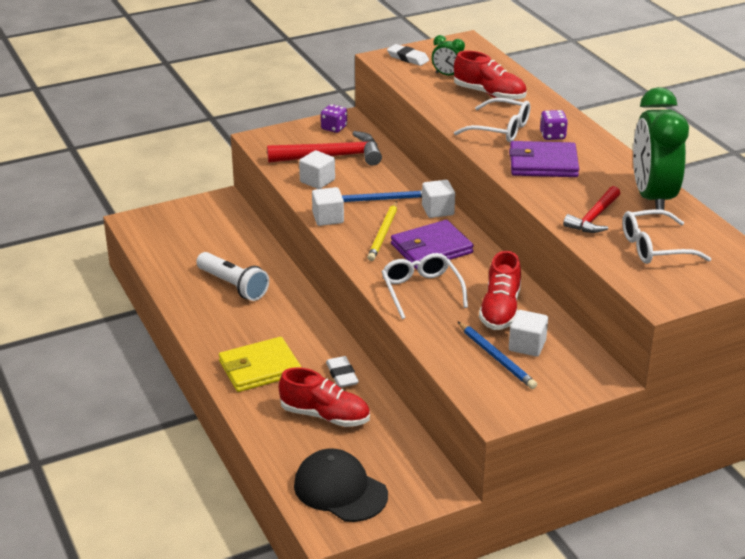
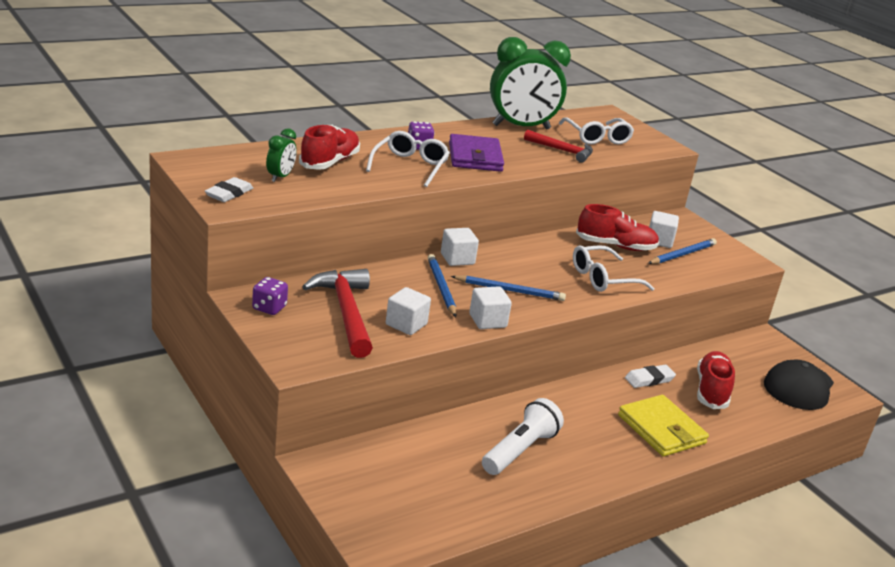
camera: 100 degrees left, 5 degrees down
(383, 233) = (509, 290): yellow pencil -> blue pencil
(431, 248) = (530, 268): purple wallet -> none

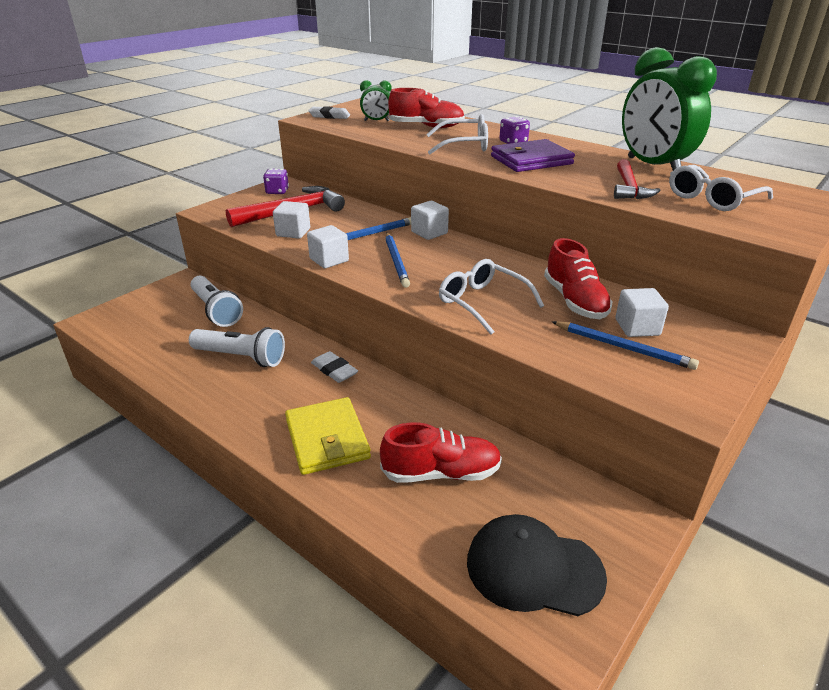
camera: 75 degrees right, 5 degrees up
(412, 450) = (216, 310): none -> white flashlight
(649, 379) = (423, 419): white eraser -> white eraser (334, 370)
(661, 429) = (327, 439): yellow wallet -> yellow wallet turned 60 degrees counterclockwise

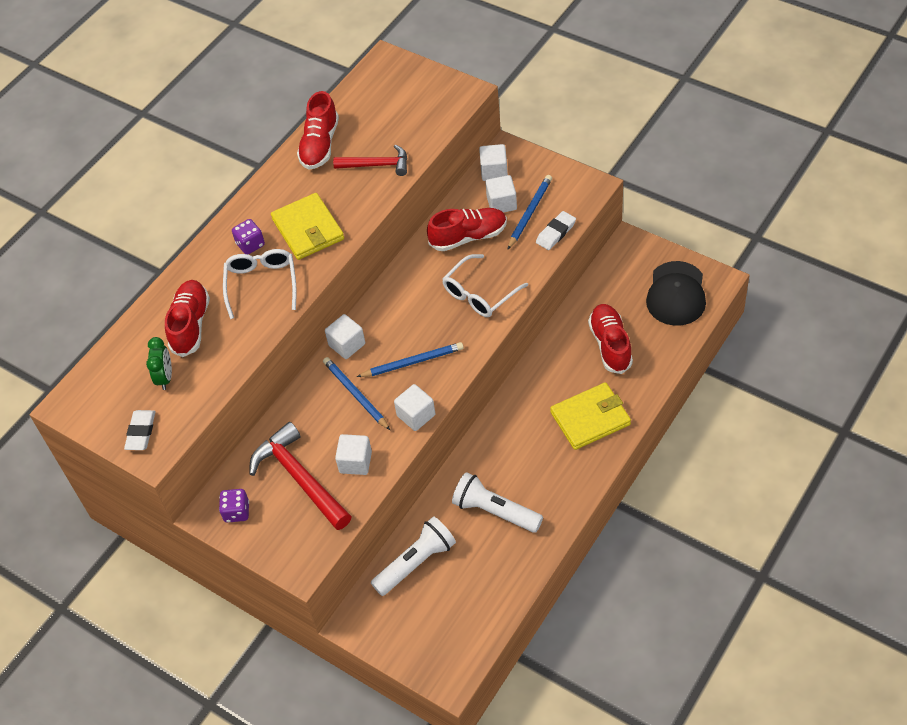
camera: 90 degrees left, 20 degrees up
(241, 357) = (495, 511): white flashlight -> white flashlight turned 75 degrees counterclockwise
(334, 370) = (504, 433): white eraser -> white eraser (556, 233)
(531, 160) = (308, 229): purple wallet -> yellow wallet
(653, 166) = (320, 145): green clock -> red shoe
(696, 326) = (494, 171): none -> white cube
(712, 198) = (396, 118): white glasses -> none

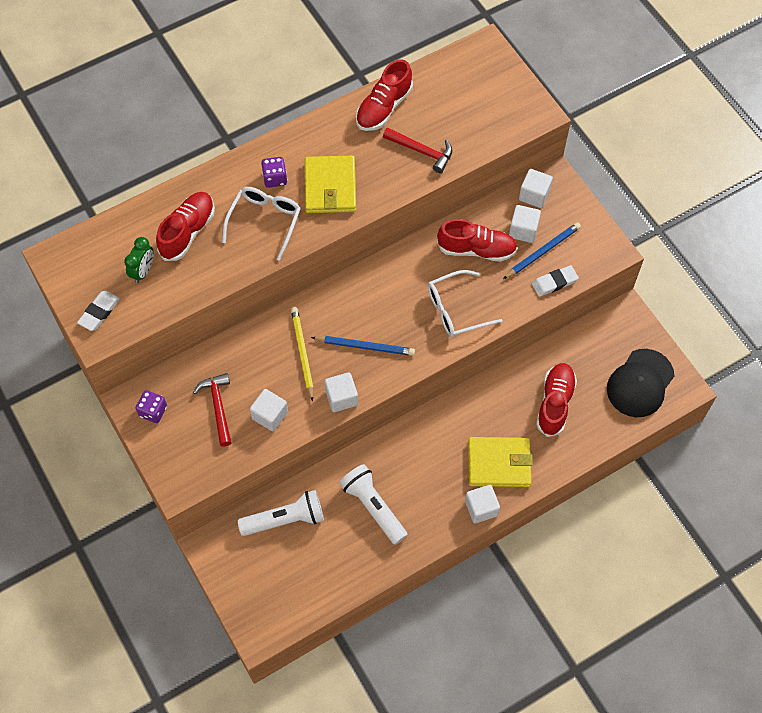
camera: 20 degrees right, 10 degrees up
(300, 478) = (218, 407): red hammer -> red hammer, size x0.63
(347, 345) = (319, 303): white cube -> white cube (481, 508)
(355, 395) = (302, 353): blue pencil -> yellow pencil

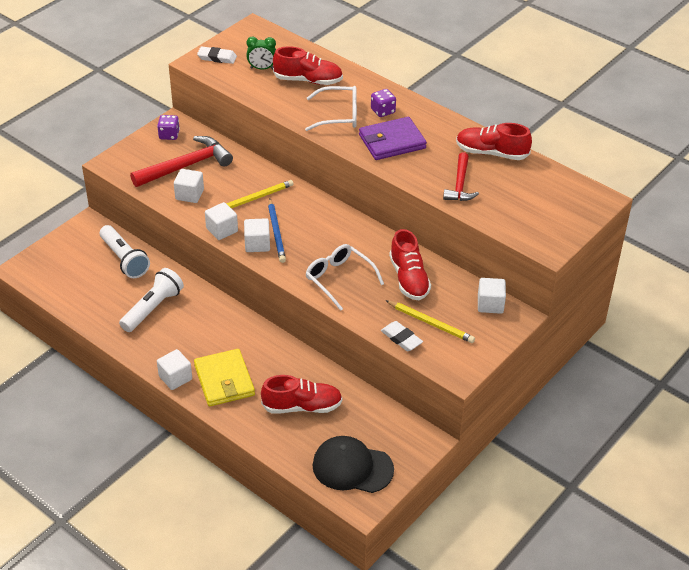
camera: 70 degrees right, 20 degrees down
(218, 407) = (186, 166): red hammer -> red hammer, size x1.59
(330, 187) = (392, 141): yellow wallet -> purple wallet
(523, 230) = (447, 305): white cube -> white cube (257, 244)
(542, 251) = (431, 323): blue pencil -> yellow pencil

